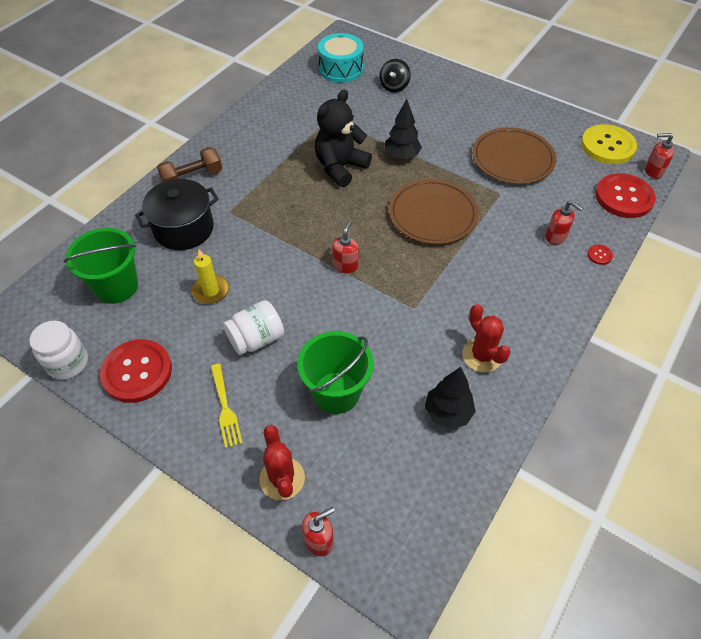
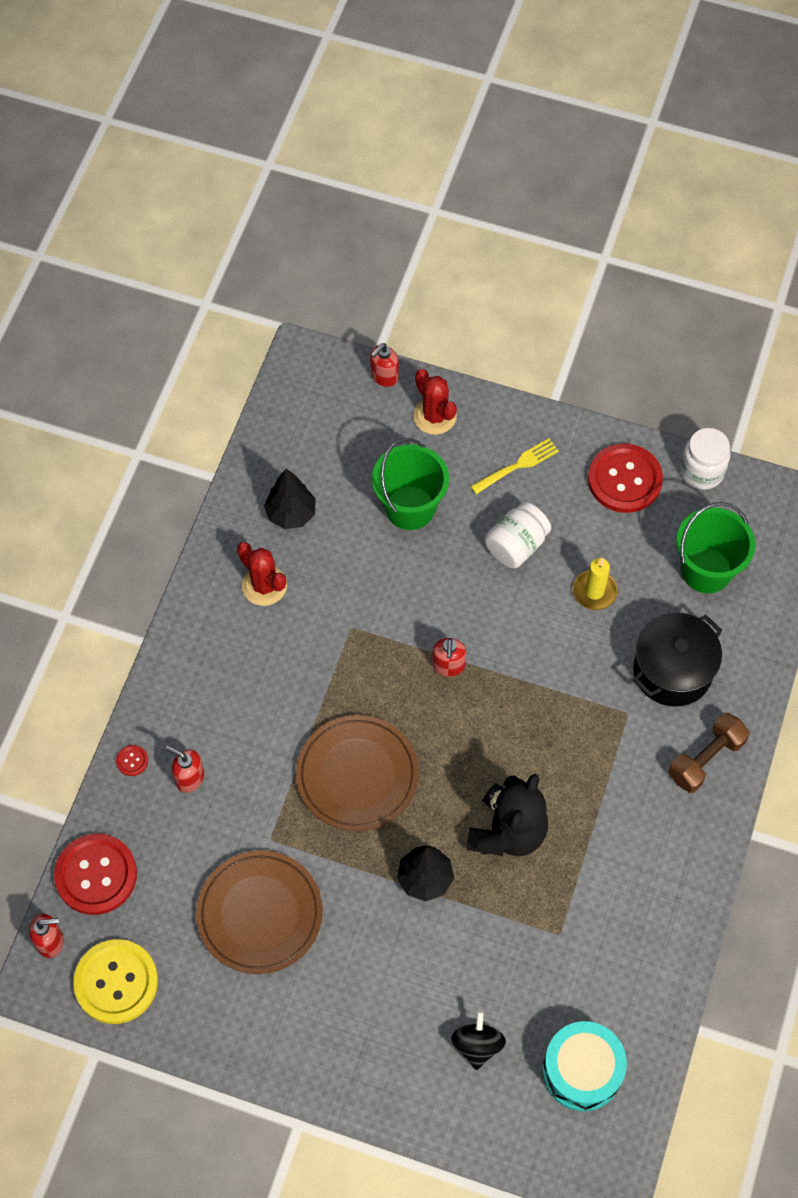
camera: 165 degrees right, 10 degrees up
(225, 407) = (517, 466): yellow fork -> yellow fork turned 90 degrees clockwise

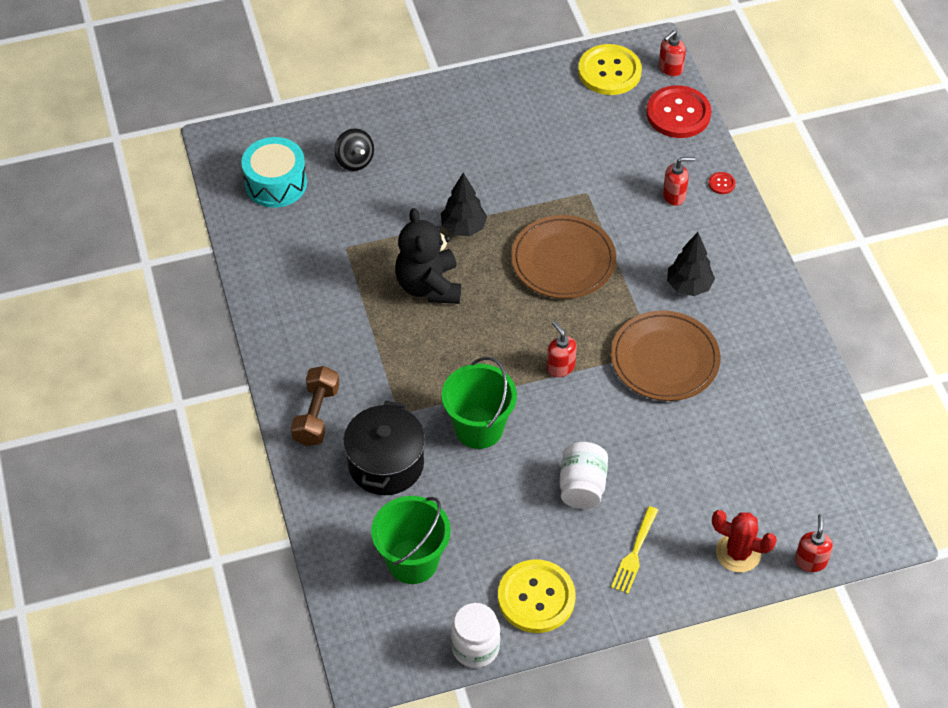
camera: 145 degrees right, 10 degrees down
(260, 914) = (555, 151): brown plate -> brown plate (664, 359)
(264, 585) = (744, 341): red cactus -> none
(291, 514) = (776, 403): black tree -> black tree (689, 286)
(410, 507) = (690, 464): green bucket -> green bucket (479, 428)
(594, 591) = (492, 488): yellow candle -> none
(624, 479) = (536, 597): red button -> yellow button

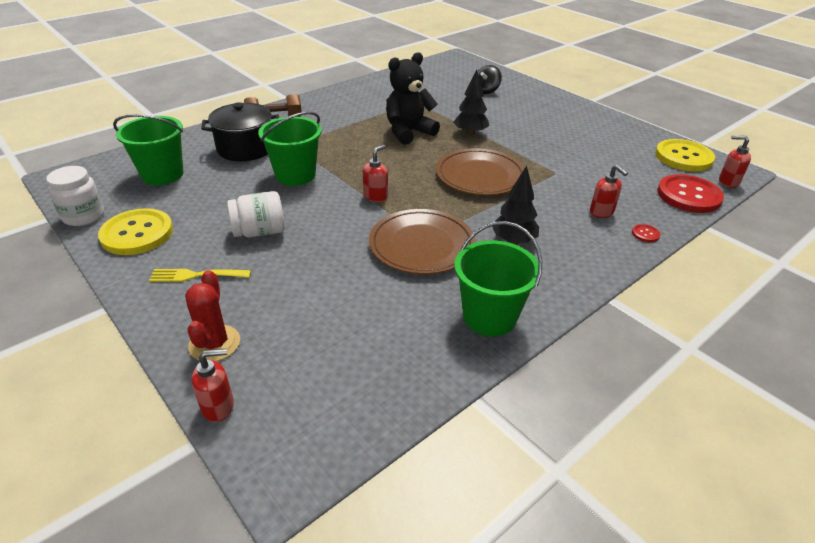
camera: 65 degrees right, 15 degrees down
(276, 183) = (443, 75): turquoise drum -> none
(782, 350) = (489, 317): none -> green bucket

